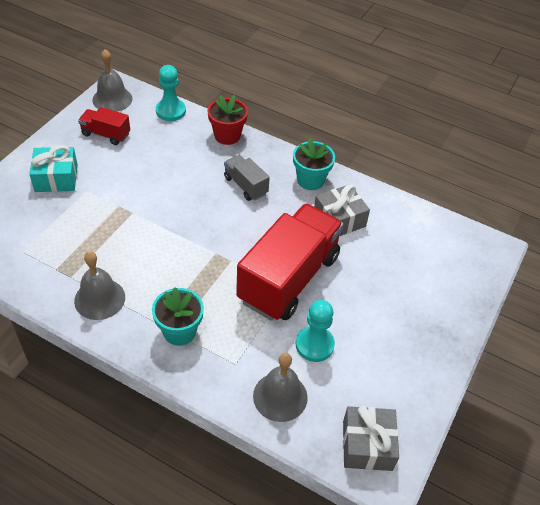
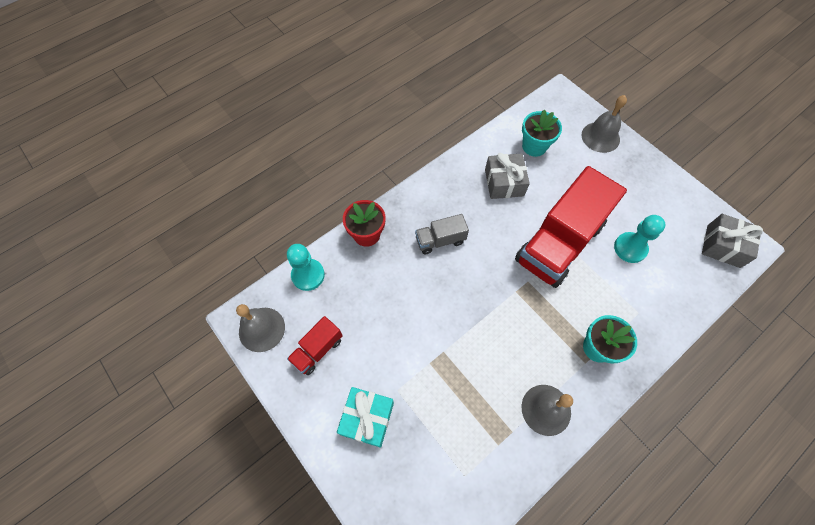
camera: 65 degrees left, 15 degrees up
(280, 396) = (674, 289): grey bell -> grey bell (600, 137)
(288, 278) = (559, 243): red truck -> red truck turned 105 degrees counterclockwise
(310, 180) = (450, 187): turquoise flower pot -> turquoise flower pot (534, 146)

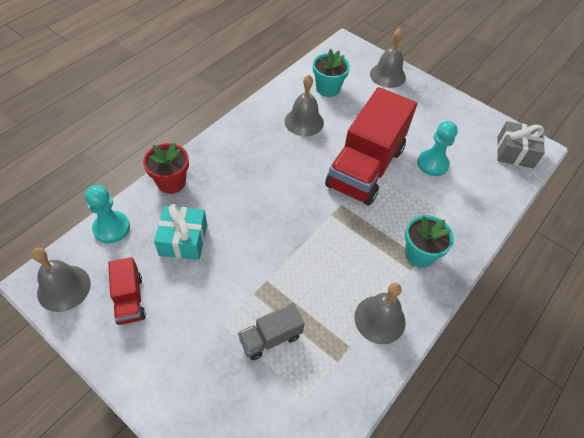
camera: 15 degrees left, 10 degrees down
(317, 350) = (130, 299): red truck -> red truck turned 45 degrees counterclockwise
(367, 418) = (193, 359): turquoise gift -> turquoise gift (183, 240)
(440, 240) = (248, 179): grey truck -> grey truck (270, 338)
(504, 182) = (304, 121): grey gift -> grey bell

